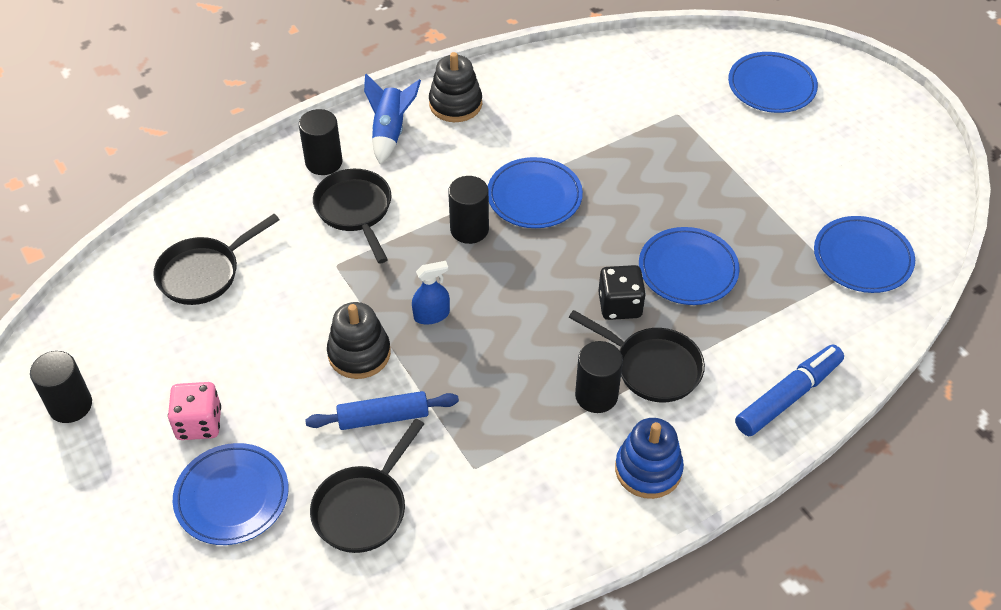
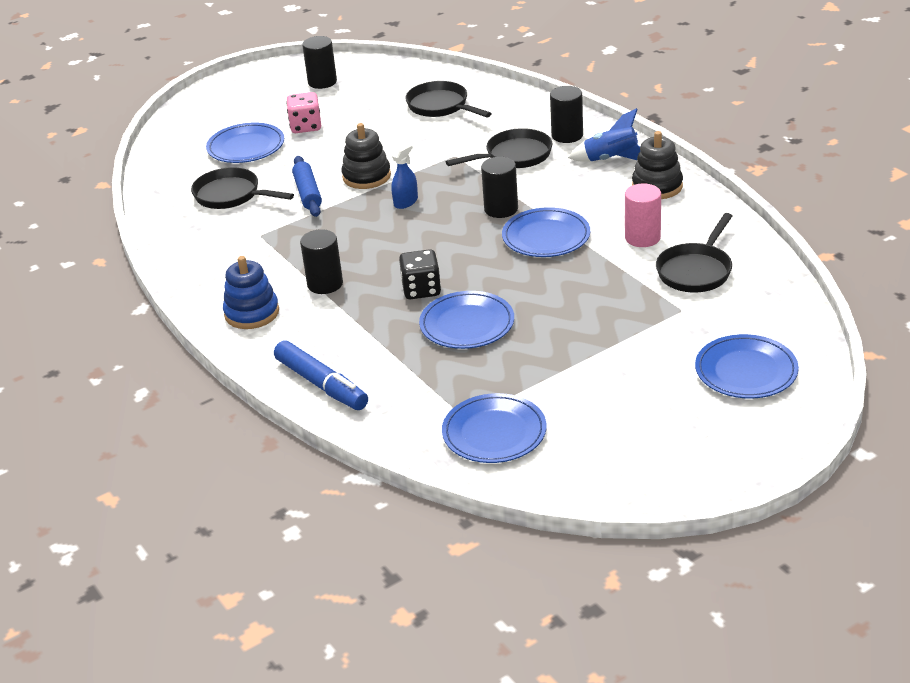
camera: 90 degrees right, 15 degrees down
(431, 315) = (405, 202): blue spray bottle -> blue spray bottle turned 120 degrees counterclockwise
(550, 125) = (642, 238): none -> pink cylinder
(652, 367) = (354, 310): black pan -> black pan (696, 271)

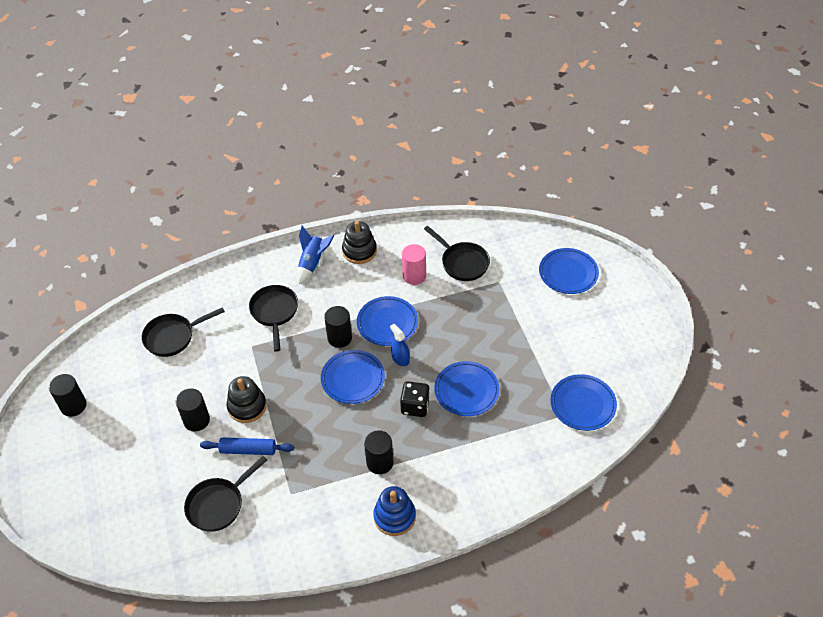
camera: 75 degrees left, 15 degrees up
(246, 147) = (146, 481): blue plate -> blue plate (353, 379)
(306, 126) = (141, 432): pink dice -> none
(322, 384) = (499, 487): blue marker -> none
(405, 202) = (298, 390): blue spray bottle -> blue spray bottle (400, 358)
(567, 135) = (266, 276): black cylinder -> black cylinder (196, 420)

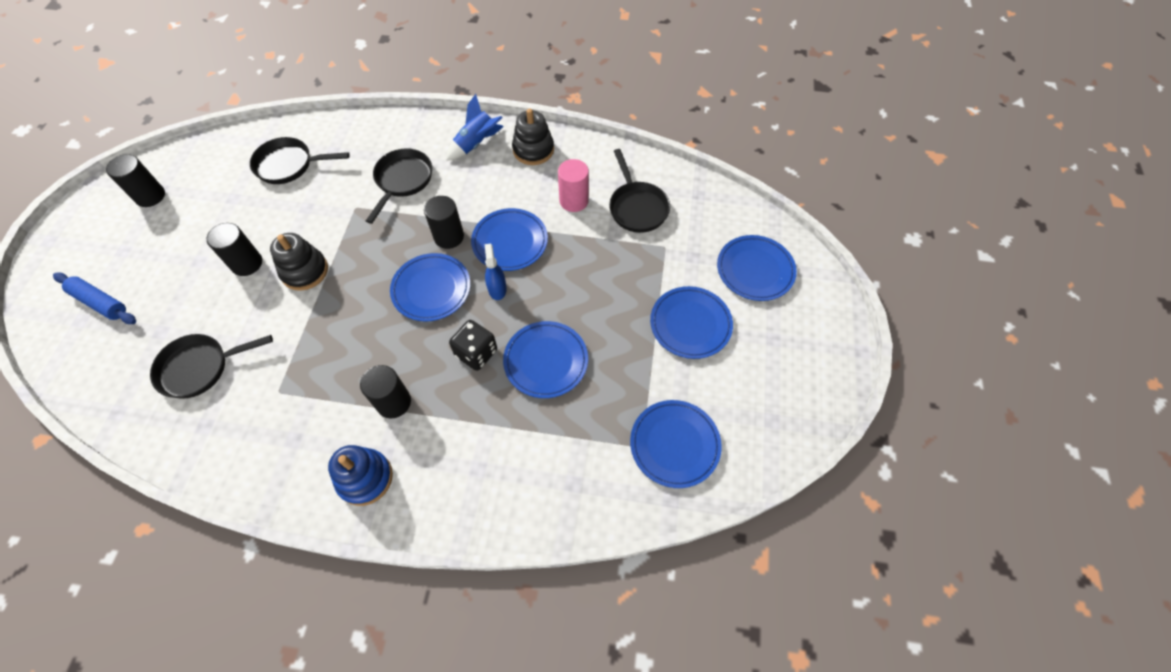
camera: 25 degrees right, 10 degrees up
(248, 450) = (271, 320): blue rolling pin -> blue rolling pin (100, 302)
(547, 326) = (690, 324): none -> blue plate

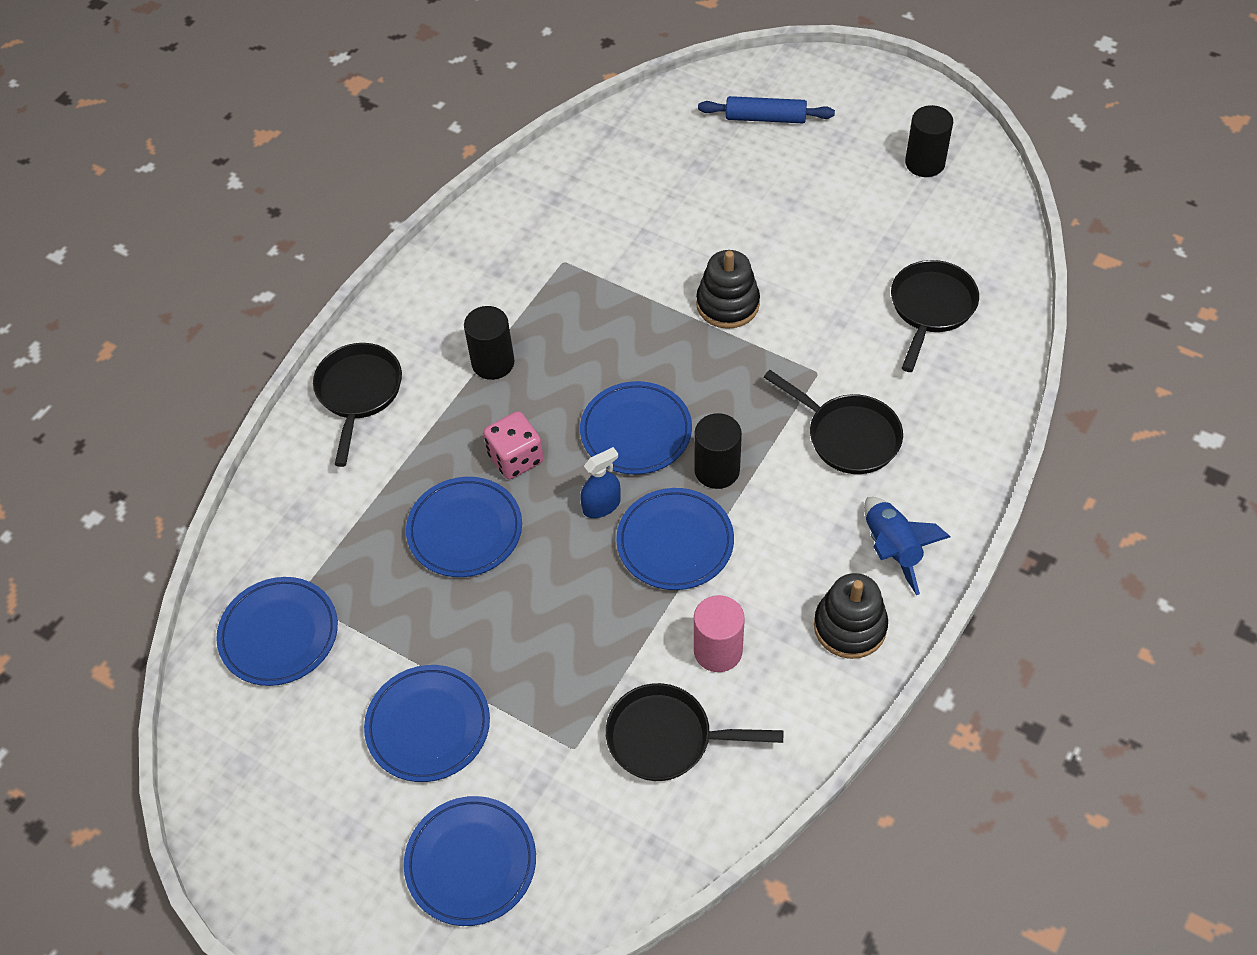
camera: 115 degrees right, 5 degrees down
(100, 302) = (765, 118): blue rolling pin -> blue rolling pin turned 45 degrees clockwise
(200, 368) = (630, 198): black pan -> black pan (359, 393)
(247, 263) = (766, 249): black cylinder -> none
(365, 478) = (417, 322): blue stacking toy -> none
(476, 353) = (515, 458): black dice -> pink dice
(497, 289) = (601, 505): blue spray bottle -> blue spray bottle turned 45 degrees counterclockwise

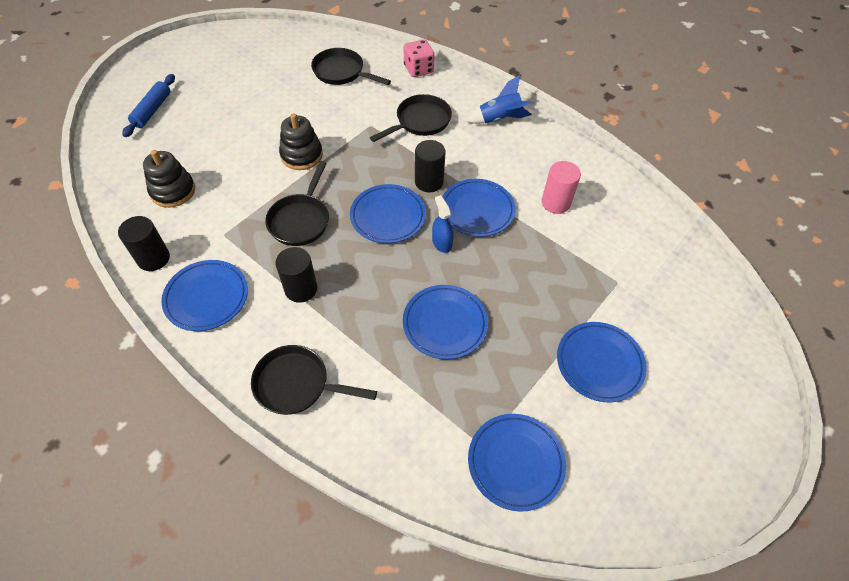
camera: 85 degrees left, 0 degrees up
(471, 862) = (697, 348): blue plate -> blue plate (206, 297)
(515, 458) = (391, 285): pink dice -> pink dice (418, 69)
(666, 738) = (612, 235): black pan -> black pan (301, 220)
(850, 626) = (546, 145): black stacking toy -> black stacking toy (173, 191)
(925, 163) = (232, 52): black cylinder -> black cylinder (153, 258)

